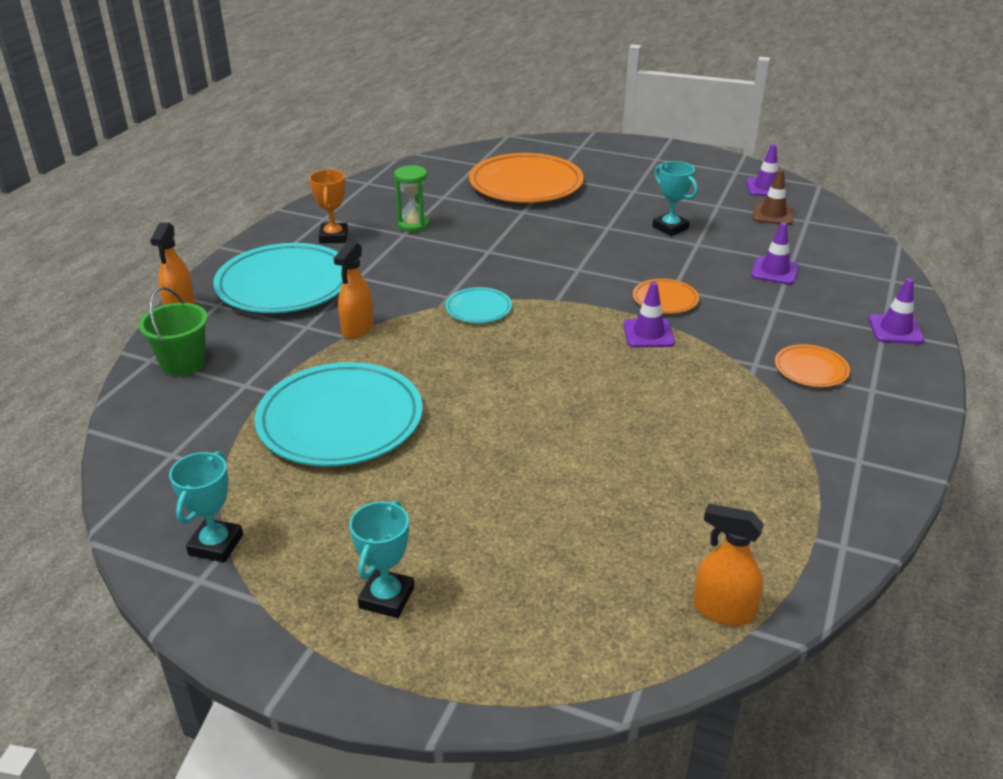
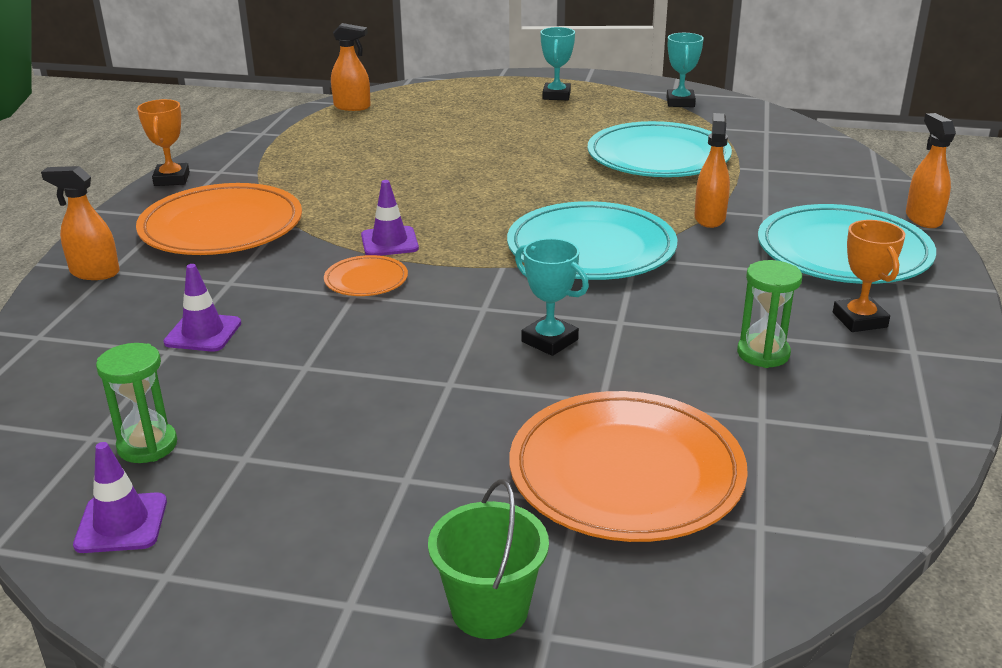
camera: 170 degrees right, 5 degrees down
(183, 363) = (844, 178): green bucket -> green bucket (489, 609)
(478, 308) = (591, 249): turquoise plate -> turquoise plate, size x2.12
(670, 228) = (343, 394): turquoise trophy -> turquoise trophy (549, 341)
(772, 214) = (147, 445): brown traffic cone -> green hourglass
(811, 369) = (221, 227): orange plate -> orange plate, size x2.12
(895, 330) = (94, 272): purple traffic cone -> orange spray bottle
(909, 452) = (172, 179): none -> orange trophy

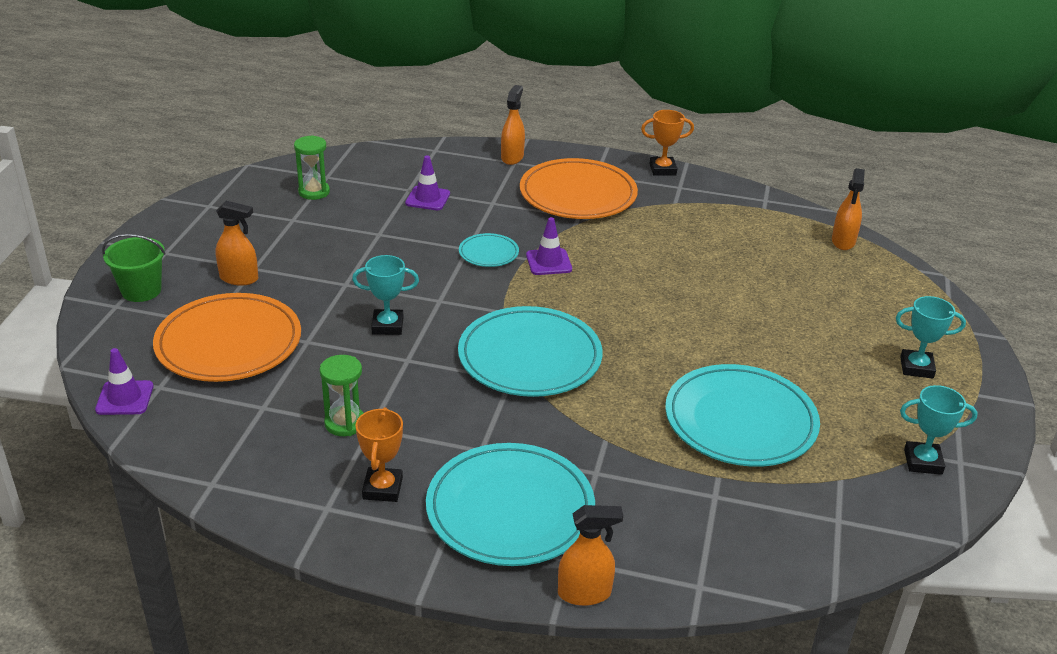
camera: 90 degrees right, 5 degrees up
(121, 523) = (252, 191): purple traffic cone -> purple traffic cone (125, 398)
(366, 280) = (488, 253): orange plate -> turquoise plate
(549, 341) = (387, 326): turquoise trophy -> turquoise trophy turned 45 degrees clockwise
(709, 218) = (589, 434): orange spray bottle -> orange spray bottle (239, 278)
(859, 320) = (382, 488): orange trophy -> orange trophy turned 75 degrees counterclockwise

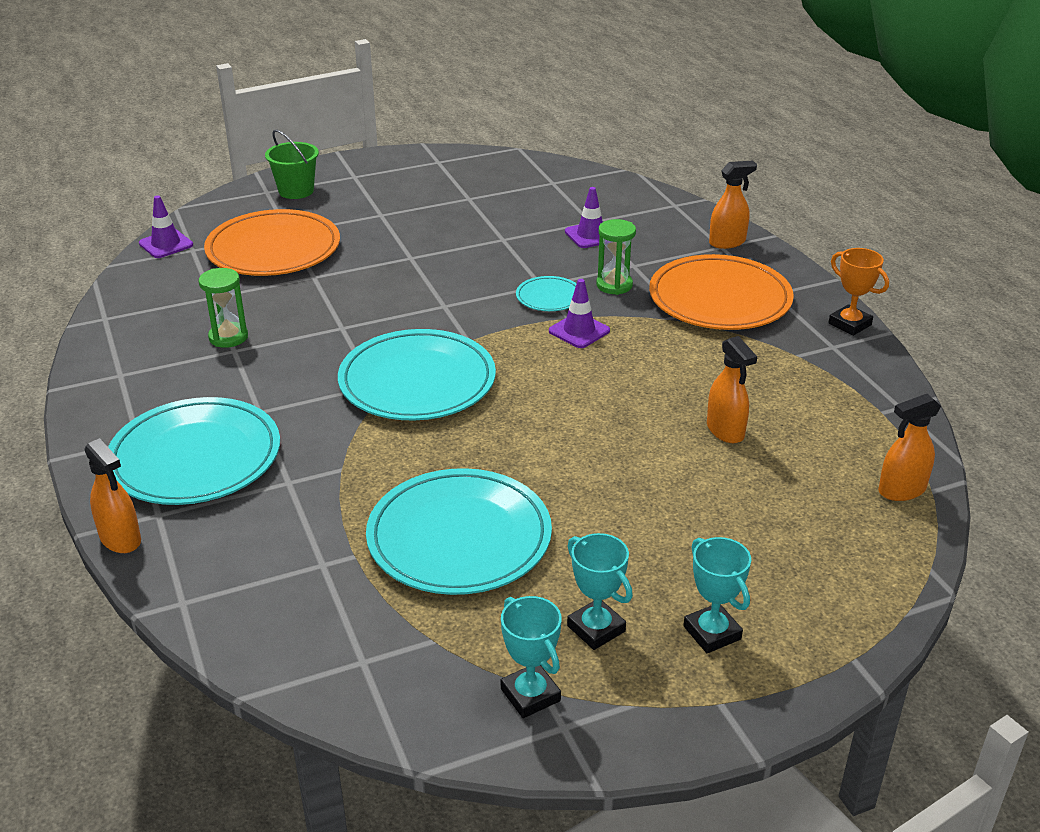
camera: 55 degrees right, 0 degrees up
(239, 278) = (359, 216): orange spray bottle -> orange spray bottle (725, 431)
(314, 192) = (521, 188): green hourglass -> green hourglass (614, 285)
(382, 488) = (165, 388): orange trophy -> none
(387, 326) = (377, 299): turquoise trophy -> turquoise trophy (596, 629)

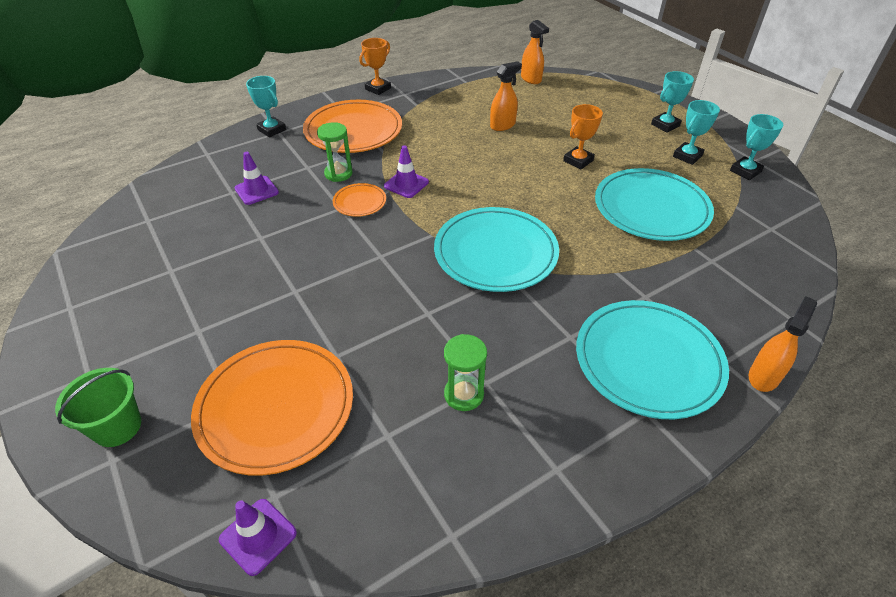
camera: 100 degrees left, 10 degrees up
(549, 297) = (359, 202): turquoise plate -> orange plate
(606, 490) = (578, 161): none -> orange trophy
(727, 242) = (272, 130): orange spray bottle -> turquoise trophy

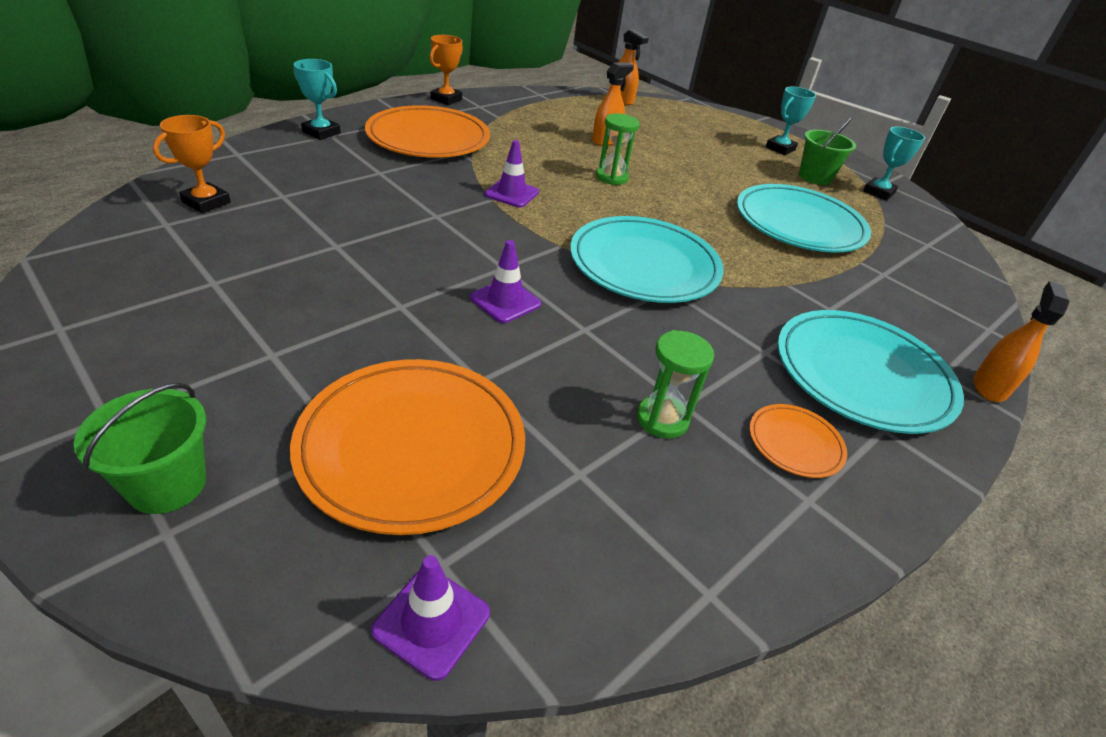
camera: 15 degrees left, 5 degrees down
(256, 190) = (317, 195): purple traffic cone -> purple traffic cone (505, 301)
(338, 174) = (422, 180): green hourglass -> green hourglass (611, 177)
(359, 202) = (459, 210): orange plate -> orange plate (795, 443)
(578, 161) = (702, 177): orange trophy -> orange trophy (206, 202)
(687, 156) = (815, 177): turquoise trophy -> green bucket

